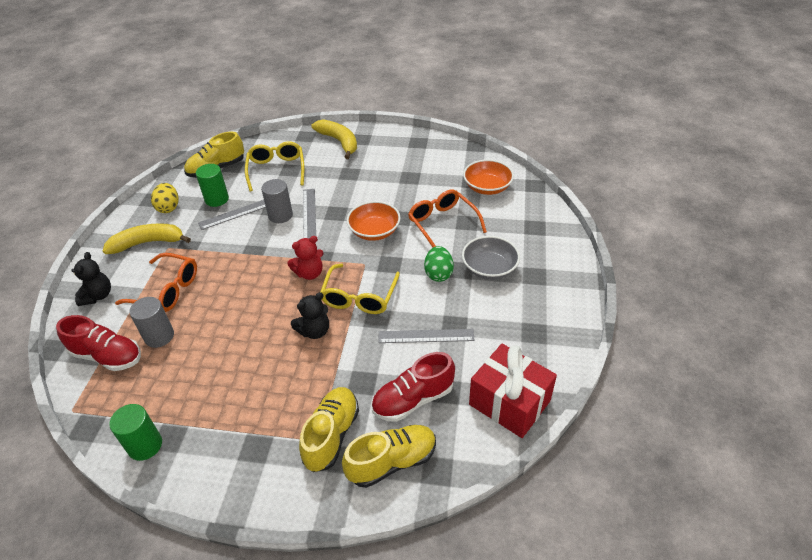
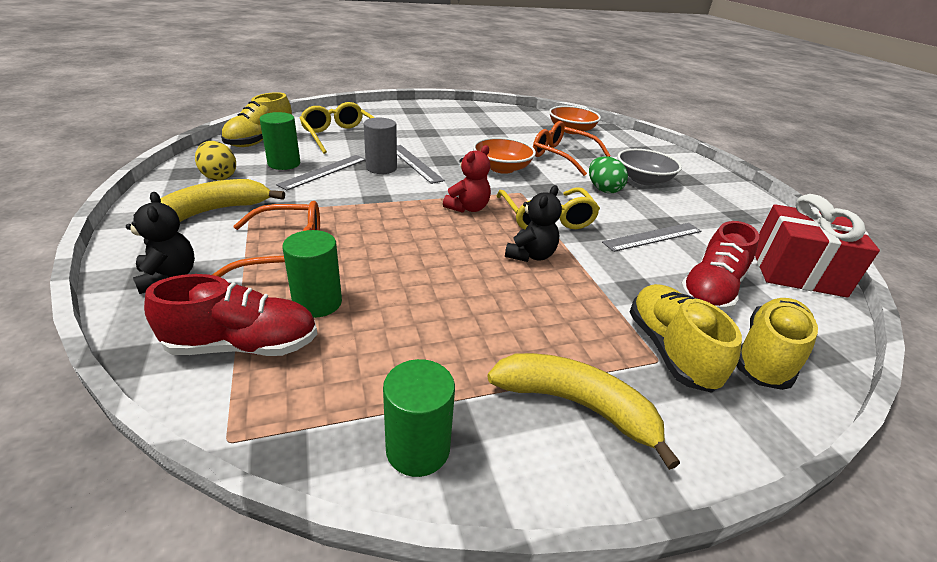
camera: 30 degrees left, 10 degrees down
(159, 336) = (317, 303): grey cylinder -> green cylinder
(339, 142) = (391, 113): yellow banana -> yellow banana (576, 405)

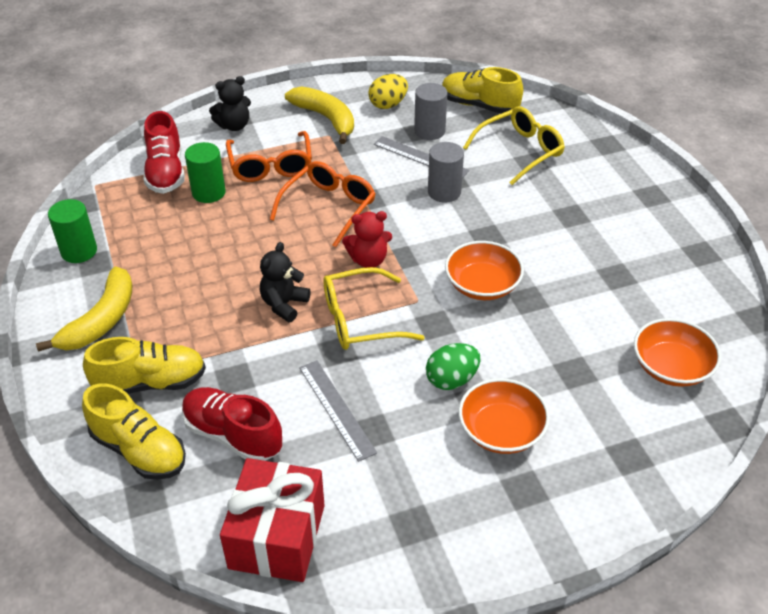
camera: 90 degrees right, 10 degrees up
(284, 163) = (429, 131): green cylinder -> grey cylinder
(414, 163) = (466, 214): grey ruler -> none
(468, 208) = (368, 260): red teddy bear -> red teddy bear turned 45 degrees counterclockwise
(530, 255) = (284, 304): black teddy bear -> black teddy bear turned 90 degrees clockwise
(562, 156) = (550, 347): orange glasses -> orange glasses (329, 208)
(643, 179) = (501, 431): grey bowl -> orange bowl

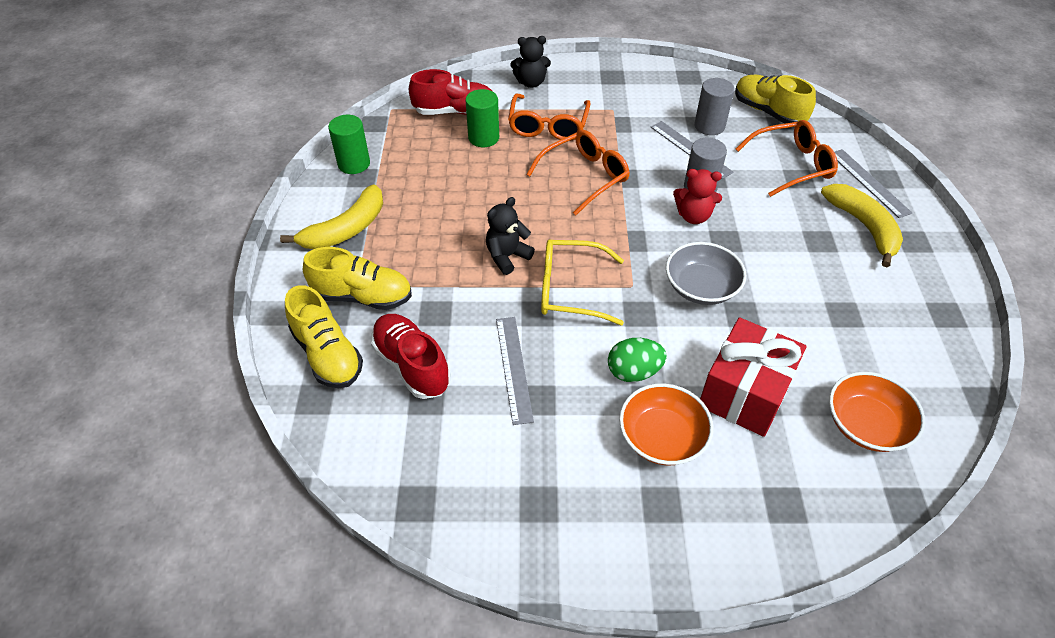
camera: 20 degrees right, 5 degrees up
(166, 172) = (455, 111): red shoe -> red shoe turned 105 degrees counterclockwise
(277, 536) = (410, 473): red gift -> red gift (744, 392)
(326, 118) = (616, 93): yellow banana -> yellow banana (863, 226)
(368, 260) = (601, 235): red teddy bear -> red teddy bear (693, 216)
(388, 104) = (679, 93): yellow egg -> none
(482, 285) = (701, 287): orange bowl -> grey bowl
(520, 151) = (791, 165): yellow glasses -> orange glasses
(594, 151) = (869, 182): none -> grey ruler

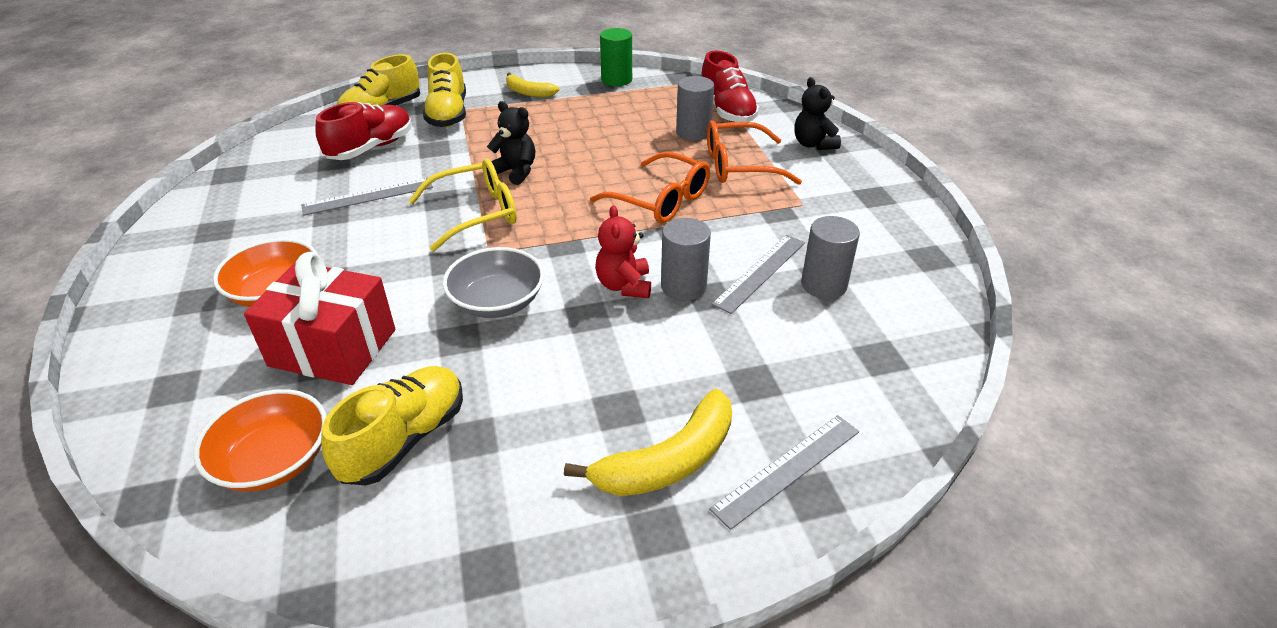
camera: 75 degrees right, 10 degrees down
(346, 229) = (528, 92): yellow banana -> yellow banana, size x0.62
(483, 138) = (693, 132): green cylinder -> grey cylinder
(570, 290) = (476, 213): yellow glasses -> yellow glasses turned 75 degrees clockwise
(633, 372) = (364, 265): green egg -> none
(768, 112) = (903, 341): yellow shoe -> yellow shoe (404, 439)
(791, 165) = (781, 372): orange glasses -> none

